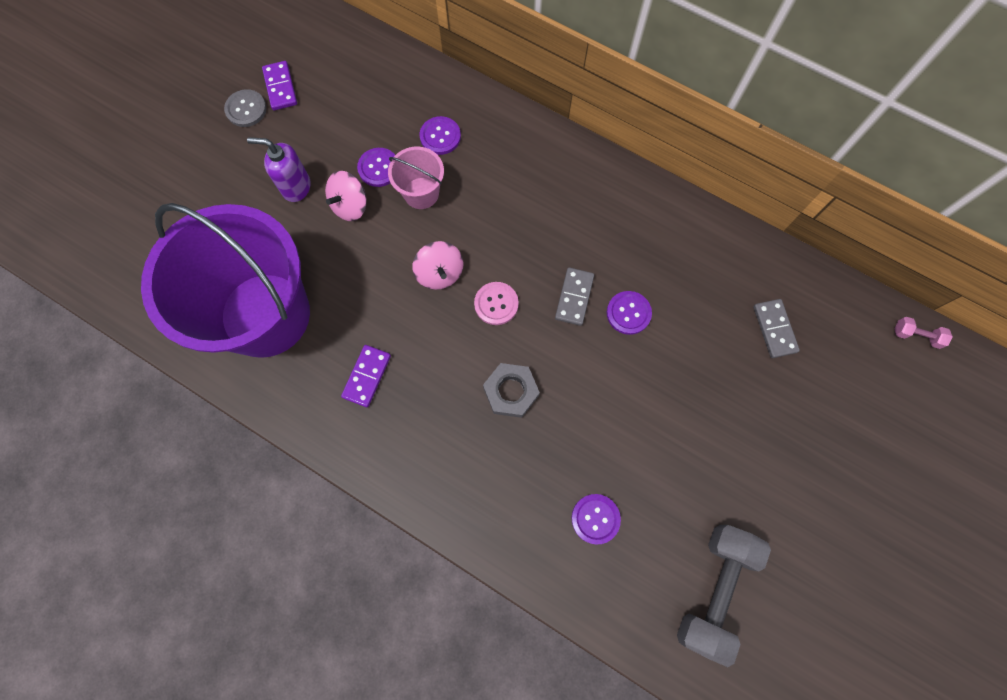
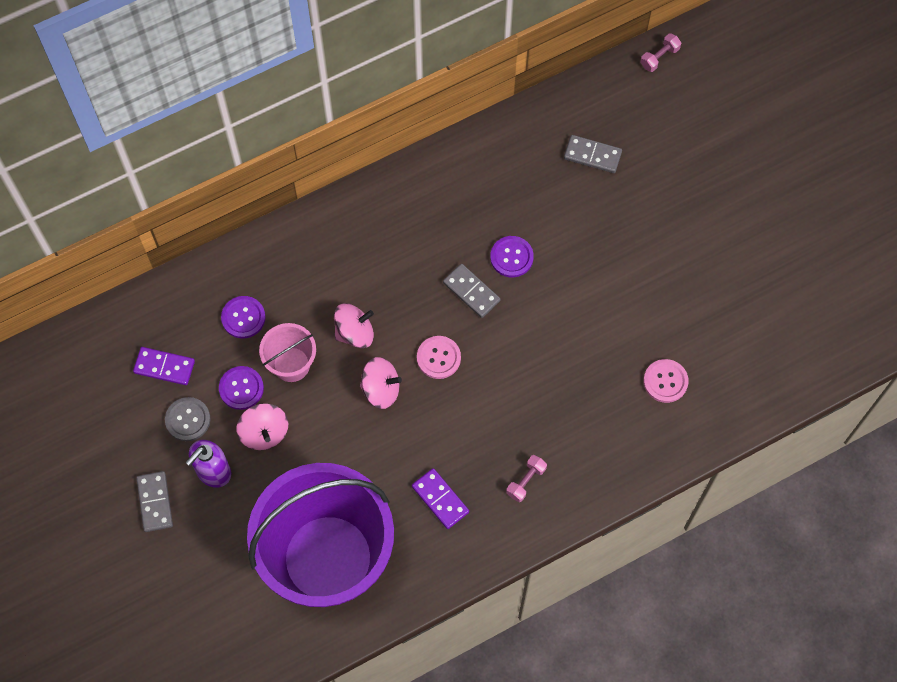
camera: 60 degrees left, 5 degrees down
(246, 109) = (95, 479): grey button -> grey button (188, 419)
(248, 160) = (155, 502): none -> grey domino
(280, 87) = (91, 435): purple domino -> purple domino (164, 367)
(424, 441) = (526, 481): none -> pink dumbbell
(478, 225) = (354, 333): none -> pink spinning top
(511, 391) = (524, 388): grey nut -> none
(595, 519) = (665, 381): purple button -> pink button
(714, 589) = (766, 326): grey dumbbell -> none

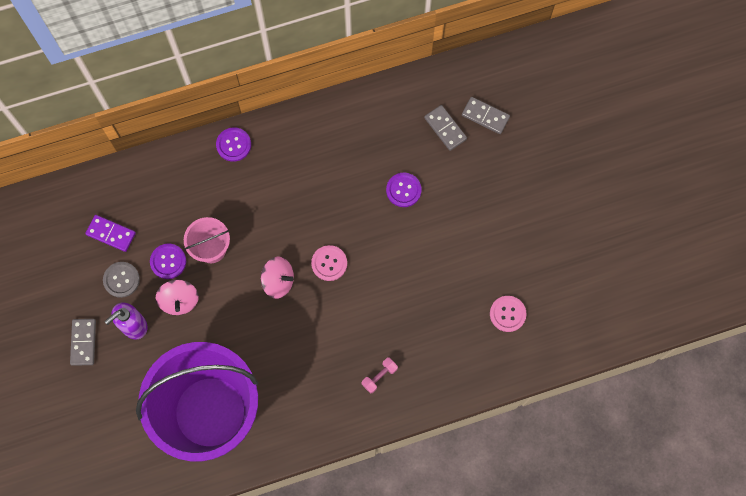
camera: 10 degrees right, 5 degrees up
(243, 318) = (180, 204): purple button -> purple button (233, 145)
(354, 333) = (266, 231): pink spinning top -> none
(440, 499) = (308, 379): purple domino -> none
(471, 292) = (365, 213): grey domino -> grey domino (445, 128)
(659, 57) = (556, 43): pink dumbbell -> none

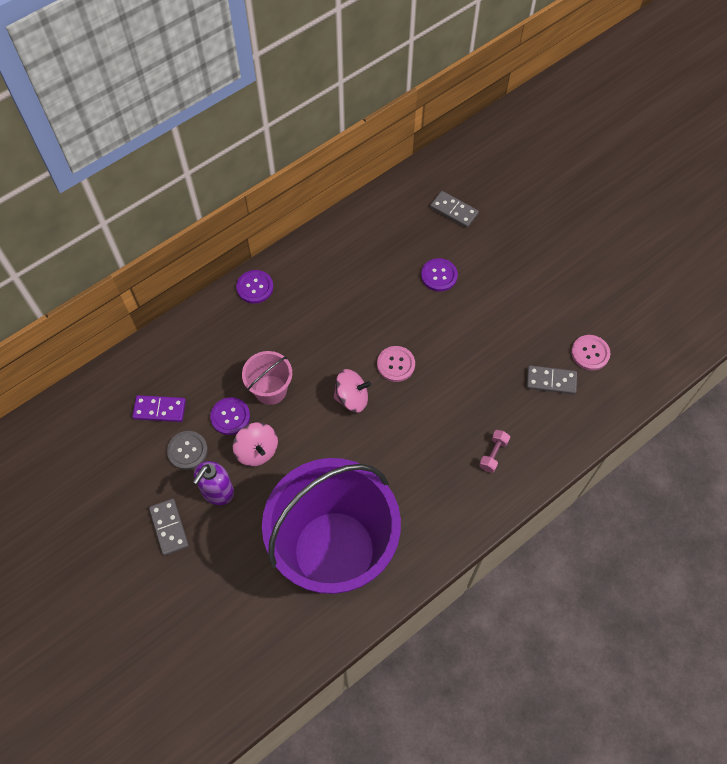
camera: 20 degrees left, 10 degrees down
(485, 116) = (486, 189): grey domino -> grey domino (551, 381)

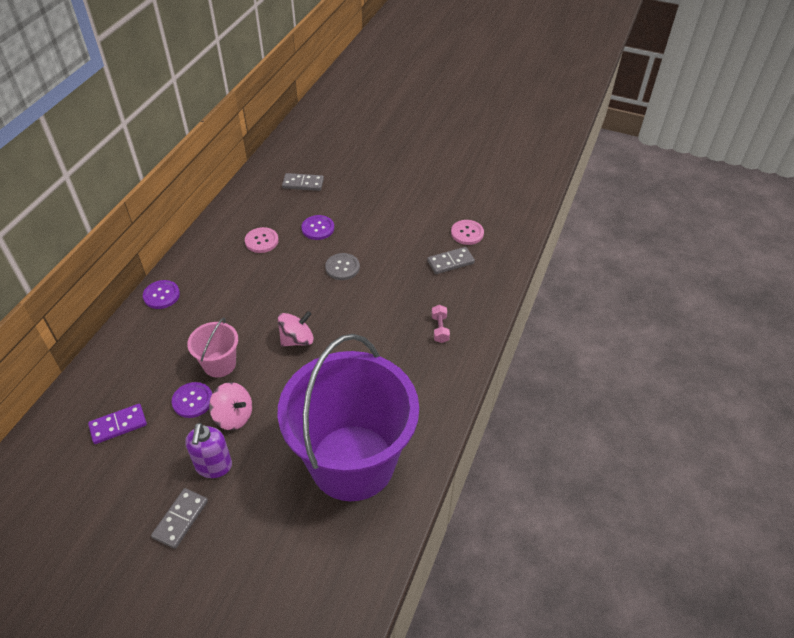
camera: 30 degrees left, 15 degrees down
(169, 527) = (181, 519): grey domino -> grey domino turned 75 degrees clockwise
(187, 451) = (165, 446): grey button -> grey button (342, 267)
(395, 364) = (320, 301): pink button -> pink button (261, 241)

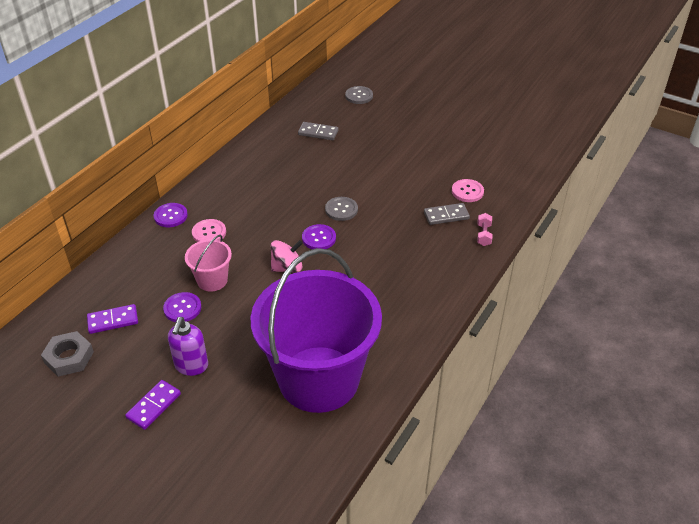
camera: 10 degrees right, 5 degrees down
(76, 475) = (69, 357): none -> grey nut
(181, 519) = (154, 406): grey domino -> purple domino
(234, 416) = (217, 326): pink spinning top -> none
(261, 241) = (270, 179): pink button -> pink button (209, 233)
(318, 228) = (324, 173): purple button -> purple button (319, 238)
(338, 138) = (359, 96): none -> grey button
(440, 329) = (424, 273): pink dumbbell -> pink dumbbell (483, 235)

